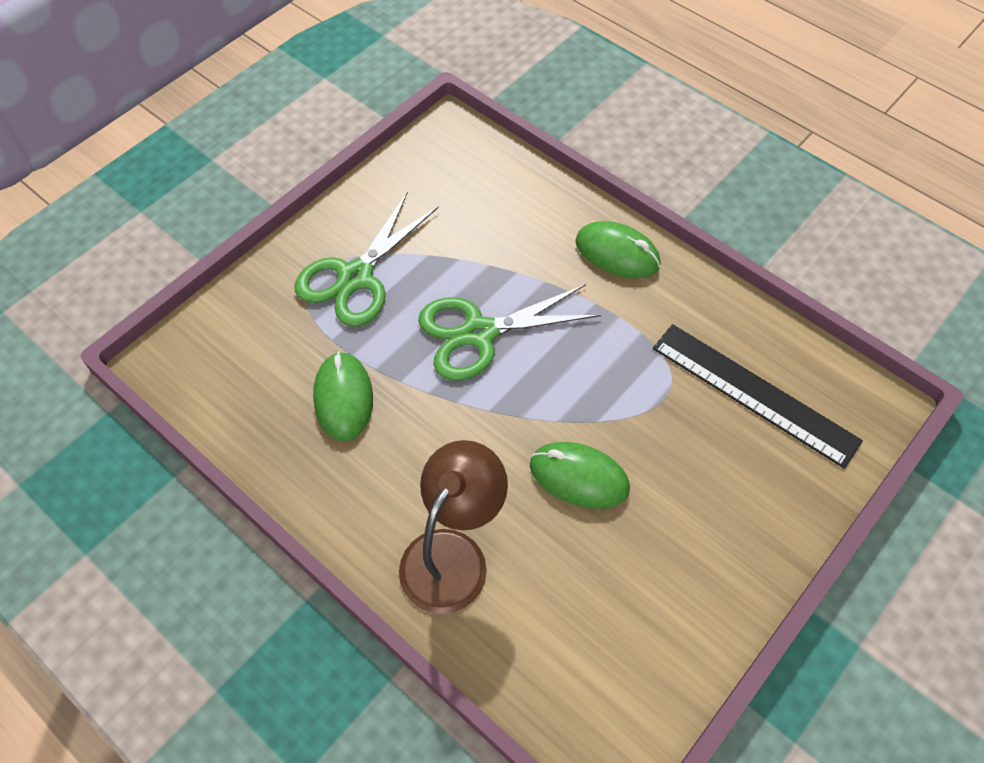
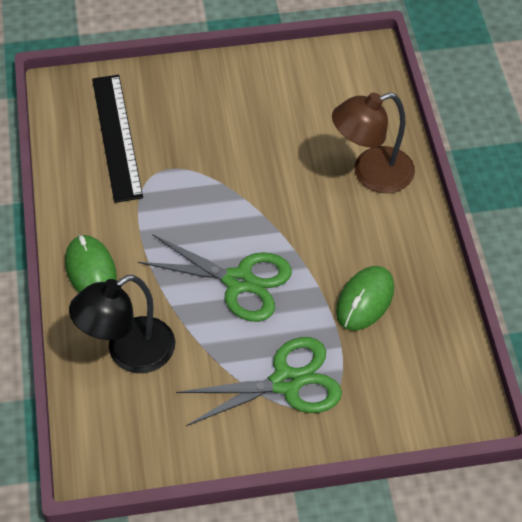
camera: 140 degrees left, 5 degrees down
(510, 214) = (129, 353): none -> black lamp
(579, 477) = (264, 163): green mouse -> none

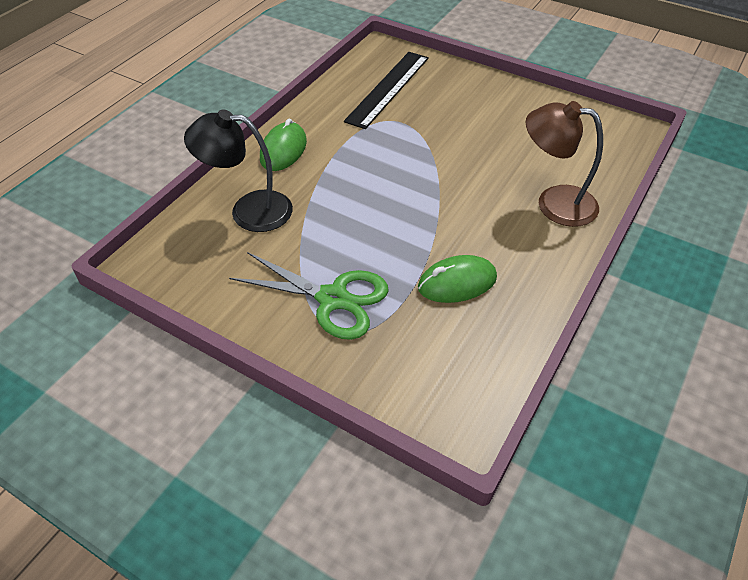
camera: 40 degrees right, 5 degrees down
(238, 281) = (373, 213): green scissors -> none

